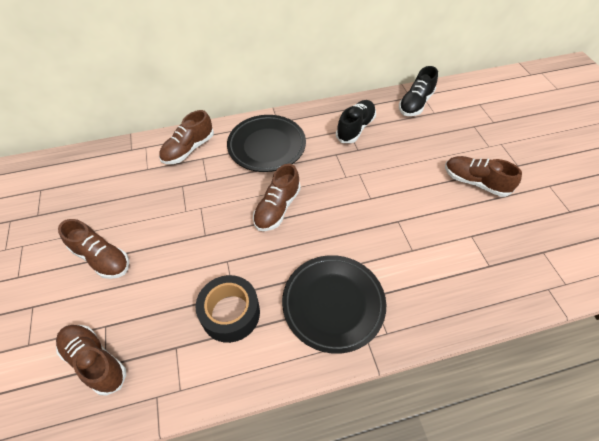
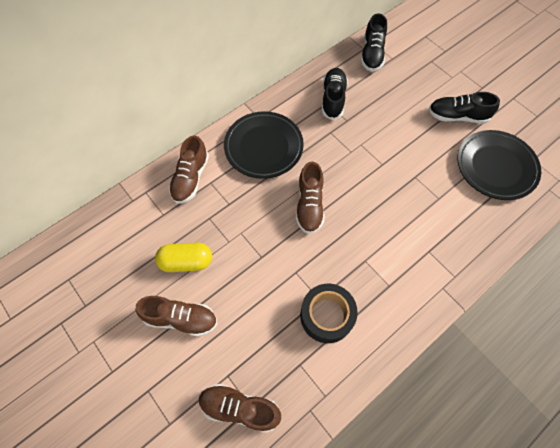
camera: 25 degrees left, 10 degrees up
(139, 213) = (186, 262): none -> yellow capsule
(333, 304) = (403, 271): black plate -> black plate (495, 167)
(475, 182) = (457, 116): brown shoe -> black shoe

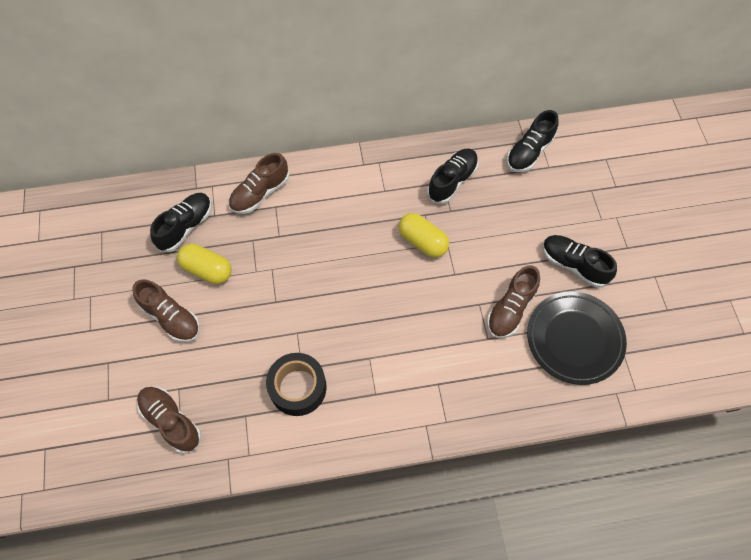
camera: 30 degrees right, 0 degrees up
(144, 236) = (186, 227): none -> black shoe
(263, 147) = (348, 197): black plate -> none
(309, 205) = (353, 277): brown shoe -> brown shoe (510, 309)
(342, 152) = (422, 241): none -> yellow capsule

